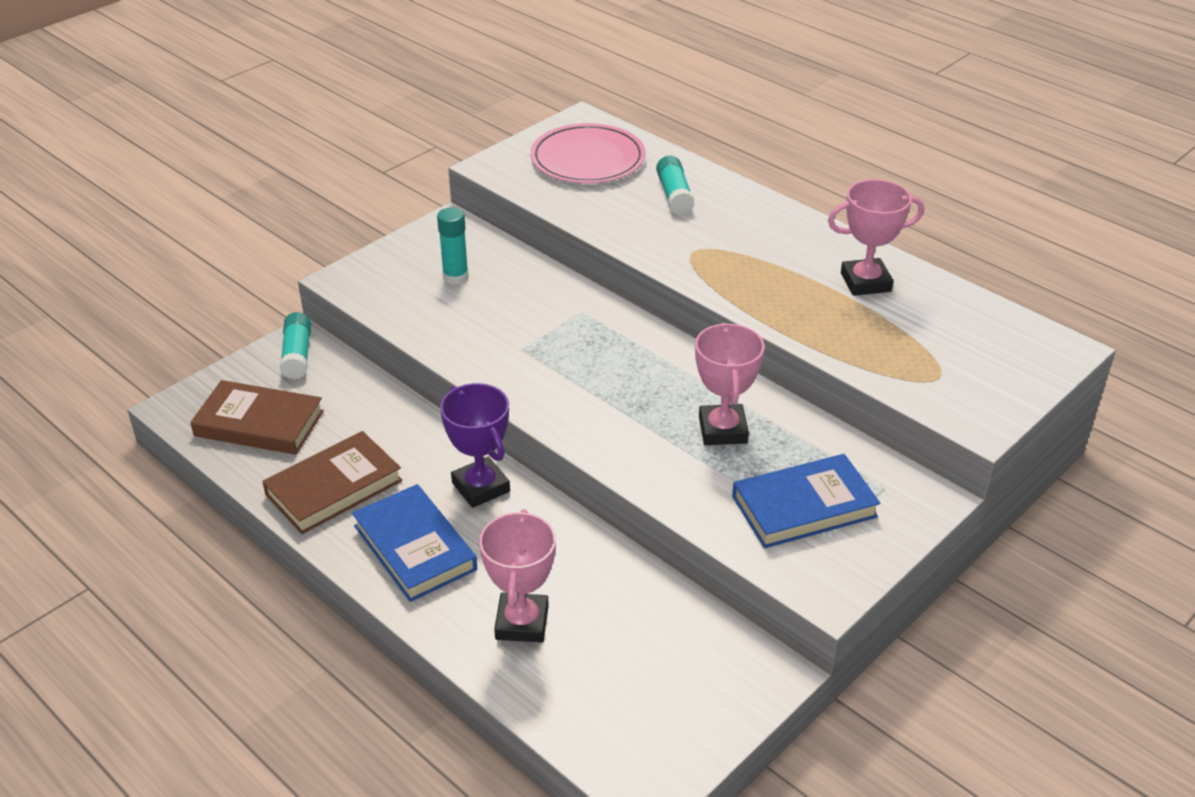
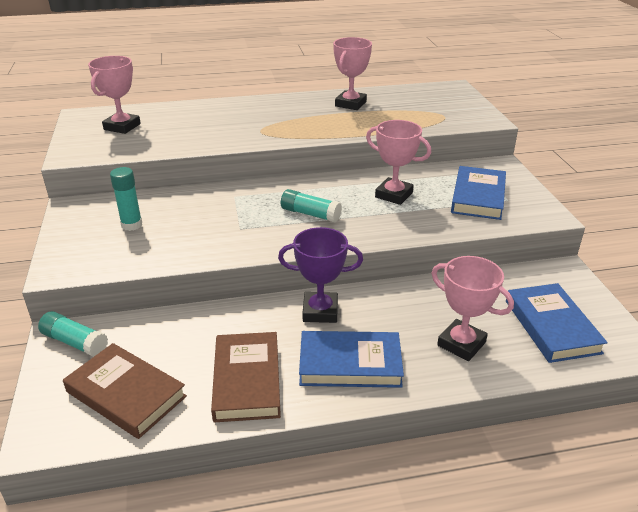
camera: 55 degrees left, 5 degrees down
(259, 423) = (126, 394): brown book -> brown book turned 75 degrees clockwise
(588, 159) = (122, 127): pink plate -> pink trophy
(628, 694) = (551, 326): none -> blue book
(674, 195) = (201, 118): turquoise glue stick -> turquoise glue stick (310, 214)

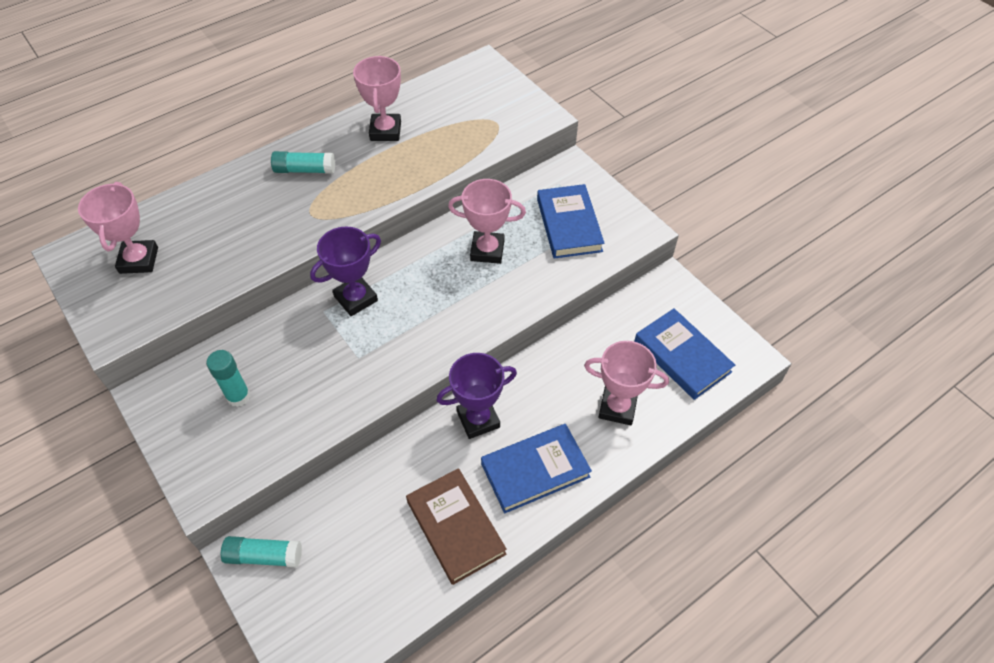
camera: 25 degrees left, 20 degrees up
(126, 394) = (355, 591): brown book -> none
(265, 195) = (356, 298): none -> purple trophy
(310, 214) = (418, 310): turquoise glue stick -> turquoise glue stick (305, 170)

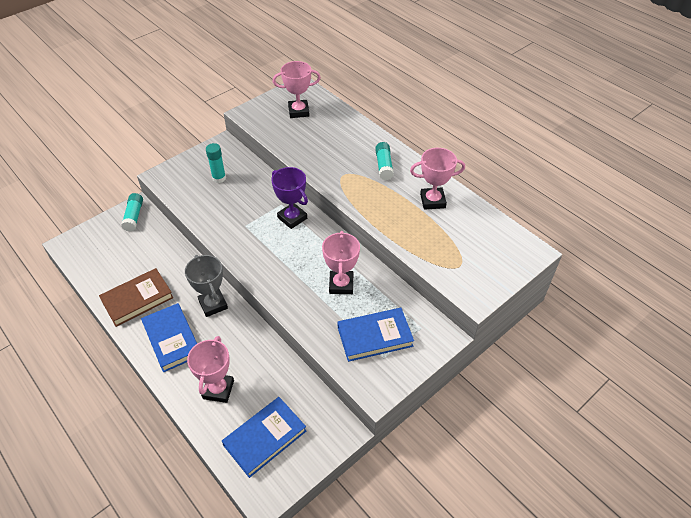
camera: 85 degrees right, 5 degrees down
(478, 419) = (213, 304): purple trophy -> grey trophy

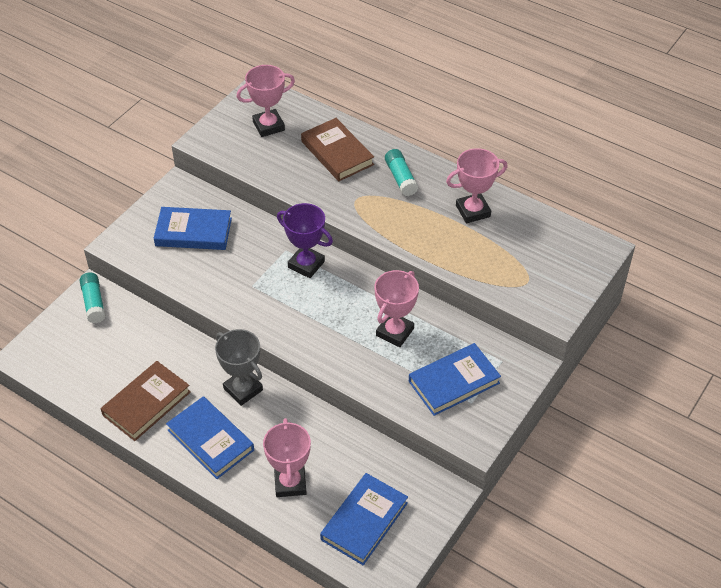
camera: 15 degrees left, 0 degrees up
(219, 178) = (193, 232): turquoise glue stick -> blue book
(341, 284) = (395, 332): pink trophy -> pink trophy turned 45 degrees clockwise
(342, 139) = (337, 153): none -> brown book

